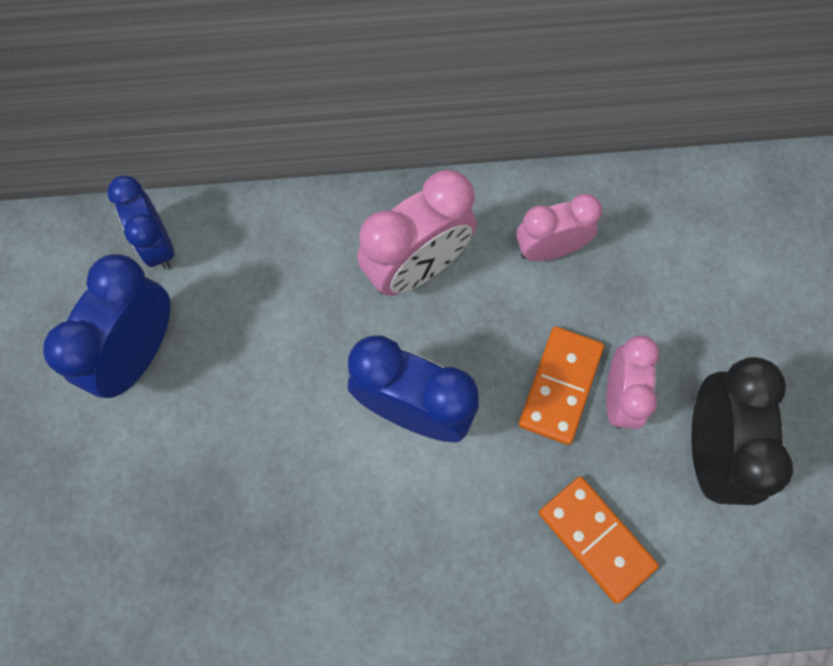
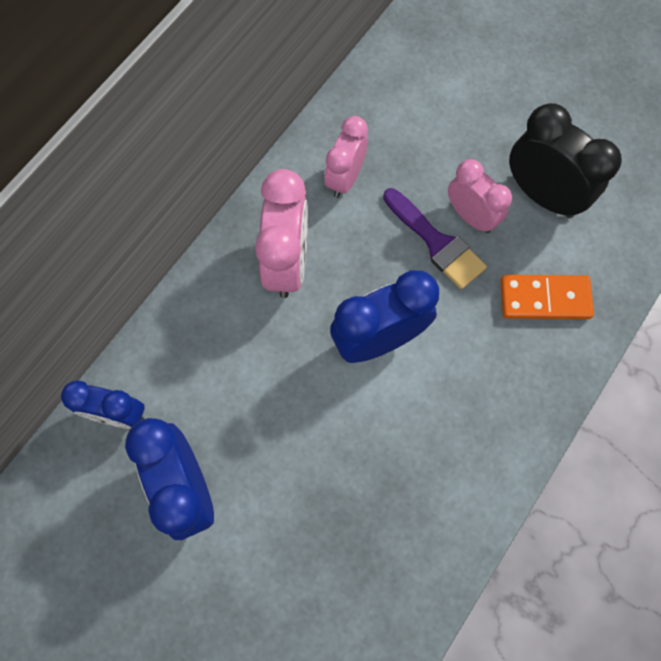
camera: 50 degrees left, 0 degrees up
(560, 386) = (436, 243): orange domino -> purple brush

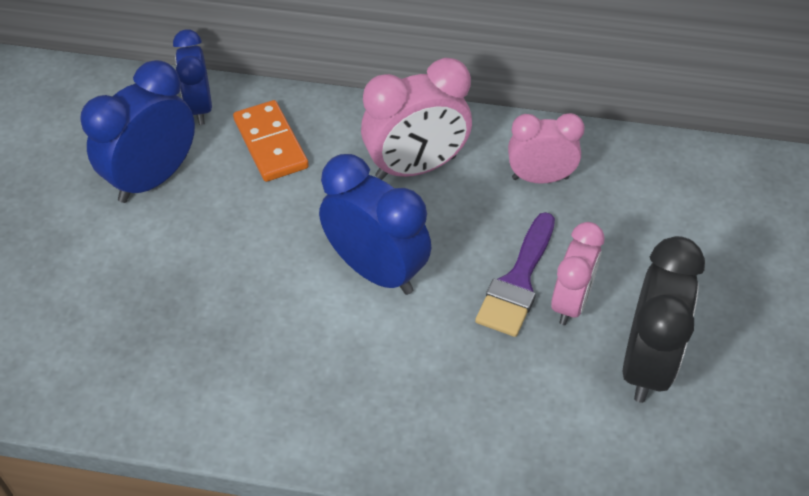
camera: 65 degrees right, 20 degrees down
(544, 299) = (514, 409): orange domino -> orange domino (270, 144)

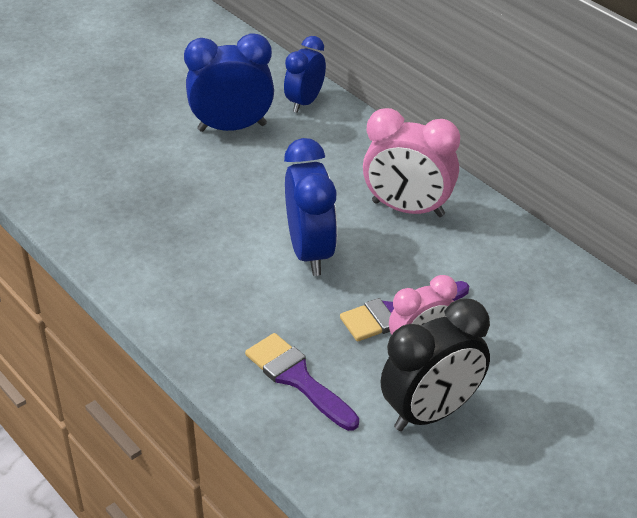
camera: 40 degrees right, 10 degrees down
(270, 144) = (326, 145): orange domino -> none
(504, 414) = (297, 378): none -> purple brush
(540, 178) = (490, 262): pink clock -> none

